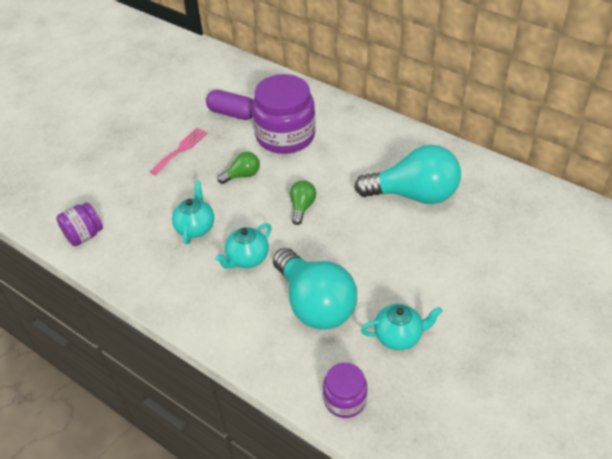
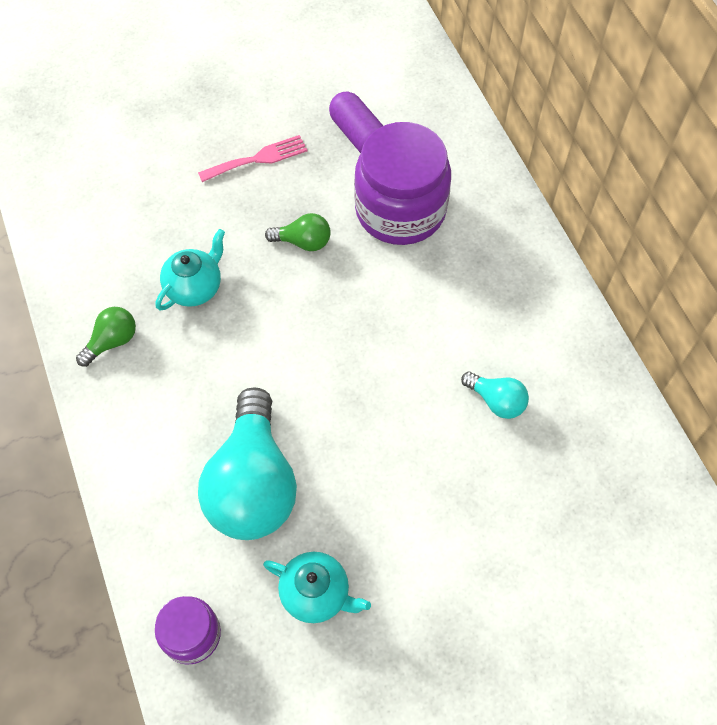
camera: 30 degrees right, 15 degrees up
(84, 235) = (67, 224): purple jar -> none
(247, 258) = (222, 369): turquoise teapot -> none
(302, 207) = (340, 334): green light bulb -> green light bulb (112, 341)
(414, 195) = (496, 401): turquoise light bulb -> turquoise light bulb, size x0.45

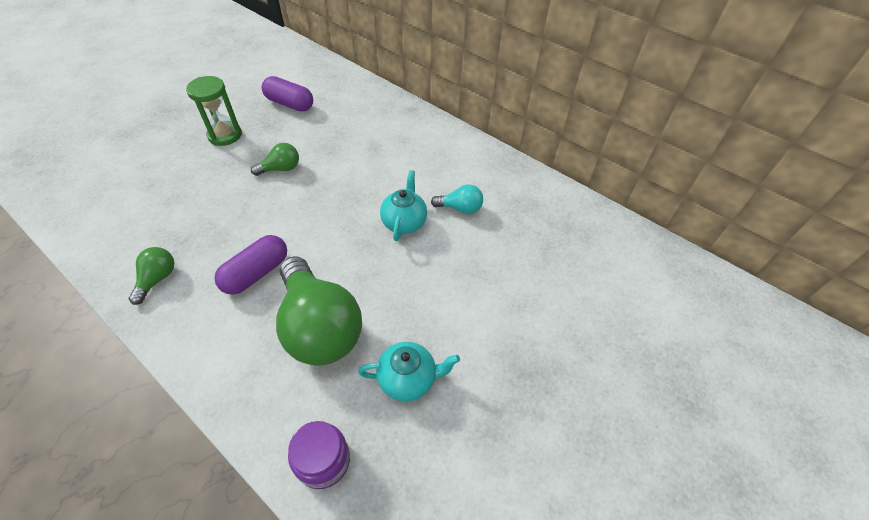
camera: 30 degrees left, 10 degrees down
(195, 287) = (212, 221): turquoise teapot -> turquoise teapot (404, 222)
(215, 382) = (256, 273): none -> purple capsule
(253, 483) = (319, 327): turquoise light bulb -> green light bulb
(258, 159) = (225, 135): pink fork -> green hourglass
(400, 210) = (338, 132): purple jar -> none

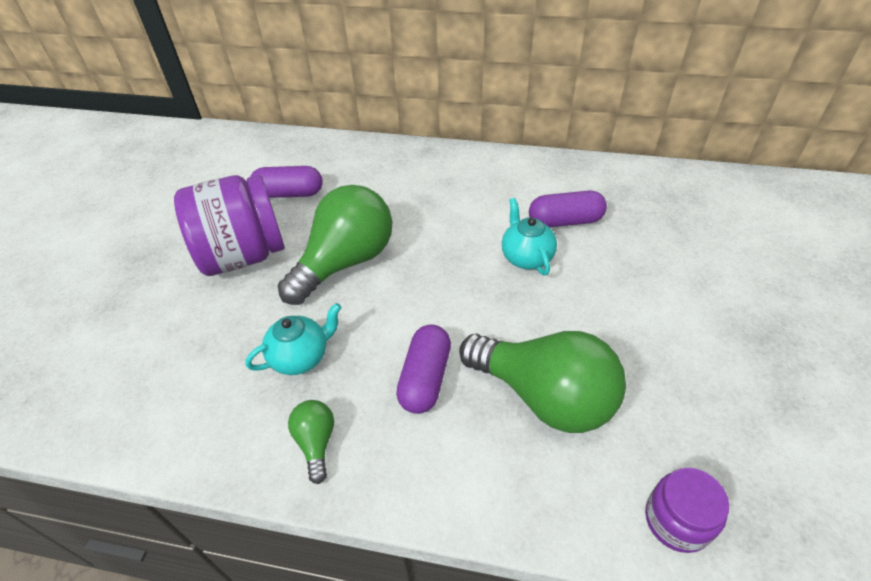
camera: 25 degrees left, 5 degrees down
(225, 135) = (243, 255): green hourglass -> purple jar
(281, 169) = (345, 262): green light bulb -> green light bulb, size x2.20
(408, 379) = (675, 398): turquoise teapot -> turquoise teapot (301, 357)
(460, 208) = (565, 221): turquoise light bulb -> purple capsule

